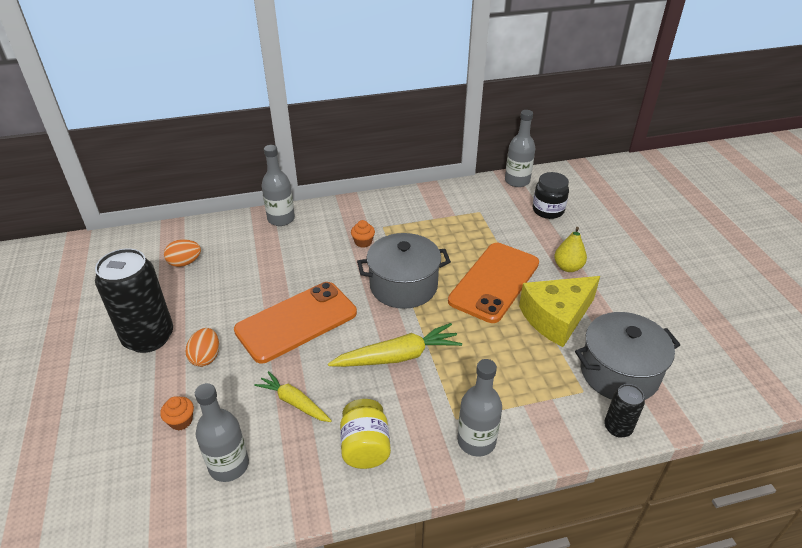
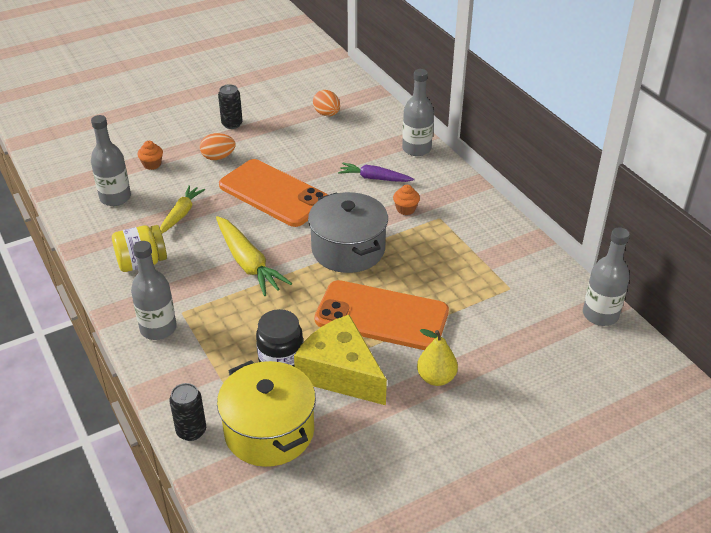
camera: 75 degrees right, 0 degrees up
(148, 337) = (232, 124): black can -> black can, size x0.49
(310, 251) = (374, 178): none -> purple carrot
(548, 210) = (548, 351): black jar -> black jar (281, 359)
(619, 372) = (269, 431): grey pot -> yellow pot

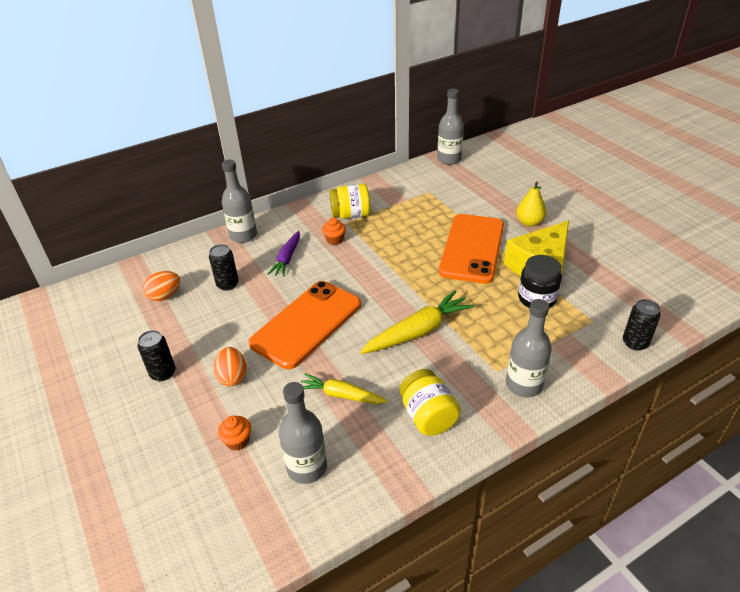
camera: 90 degrees left, 0 degrees up
(269, 431) = (614, 298): yellow pot -> none
(338, 145) = (227, 284): none -> black can
(348, 249) = (392, 269): grey pot -> none
(454, 221) = (351, 215): none -> yellow jar

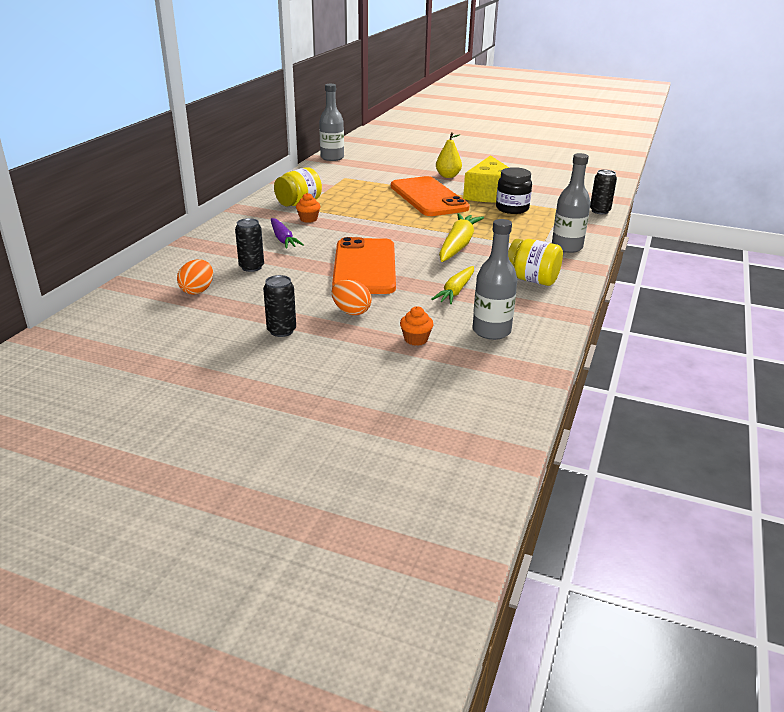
camera: 40 degrees left, 10 degrees down
(243, 235) = (214, 237): grey bottle -> none
(341, 395) = (456, 291): yellow carrot -> yellow carrot turned 45 degrees counterclockwise

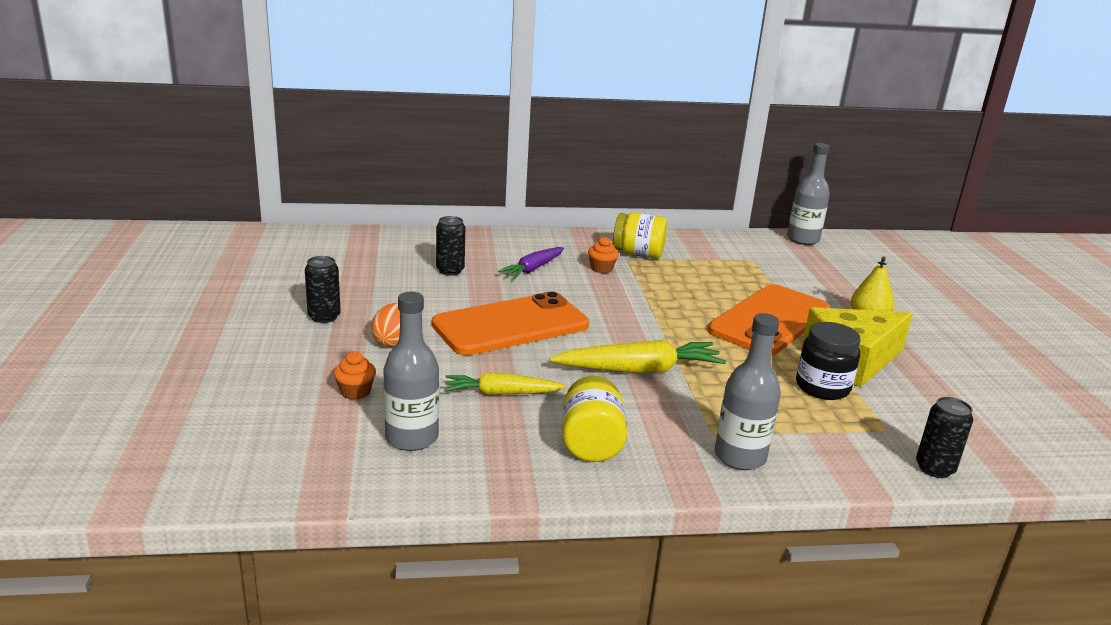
camera: 60 degrees right, 5 degrees down
(197, 291) = (377, 261): orange egg -> none

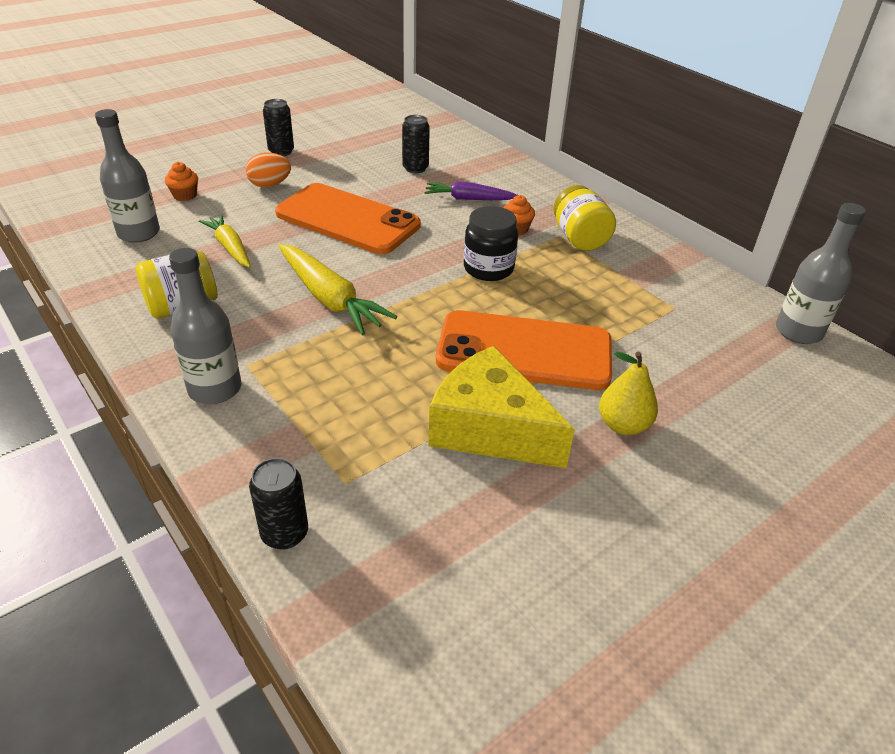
camera: 60 degrees right, 15 degrees up
(822, 387) = (401, 417): black jar -> black jar (488, 269)

